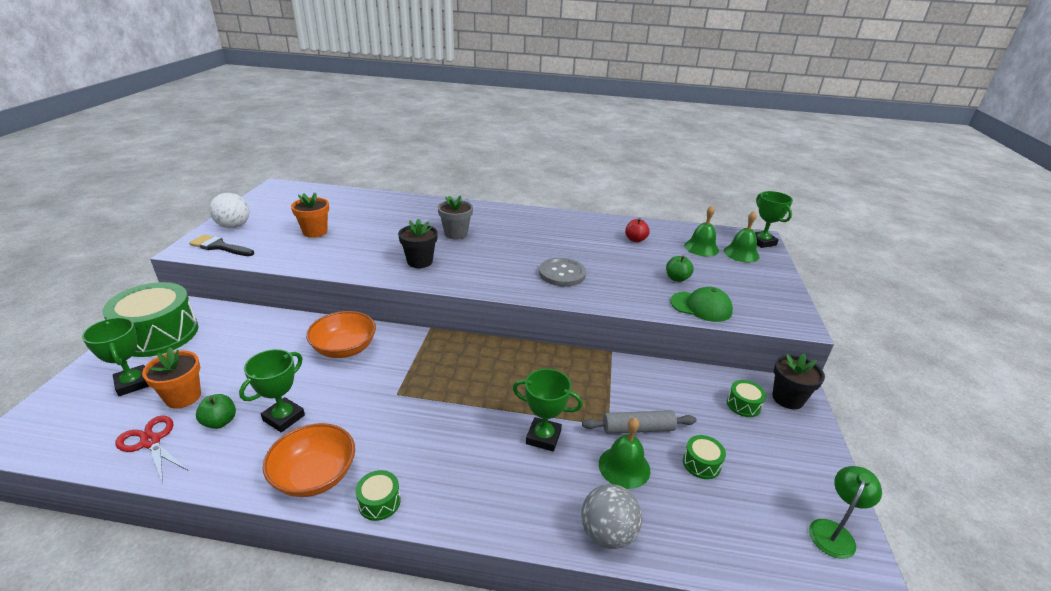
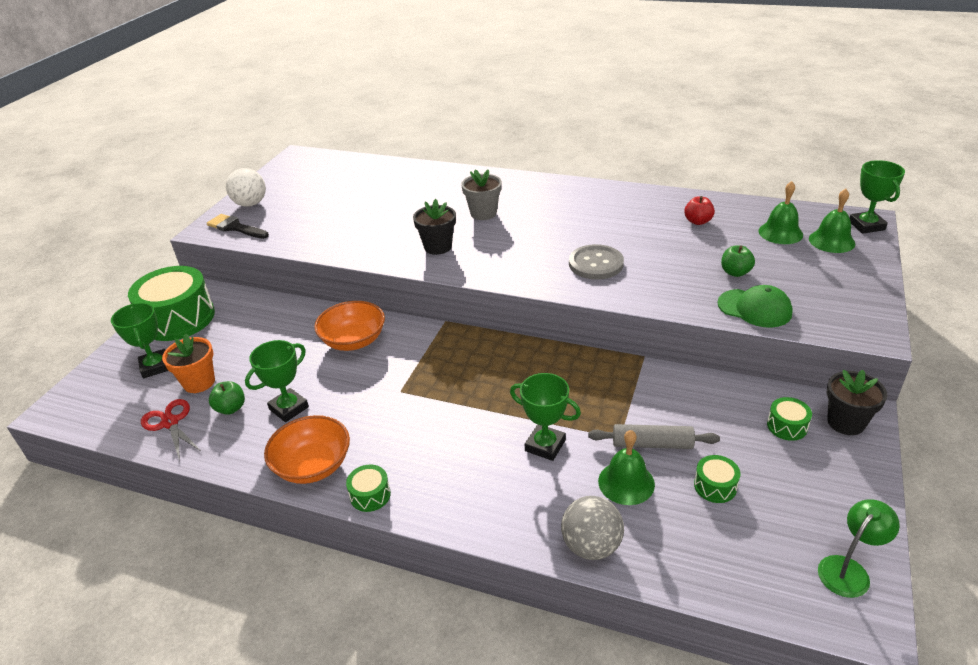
camera: 15 degrees right, 5 degrees up
(315, 232) = (331, 211): orange flower pot -> none

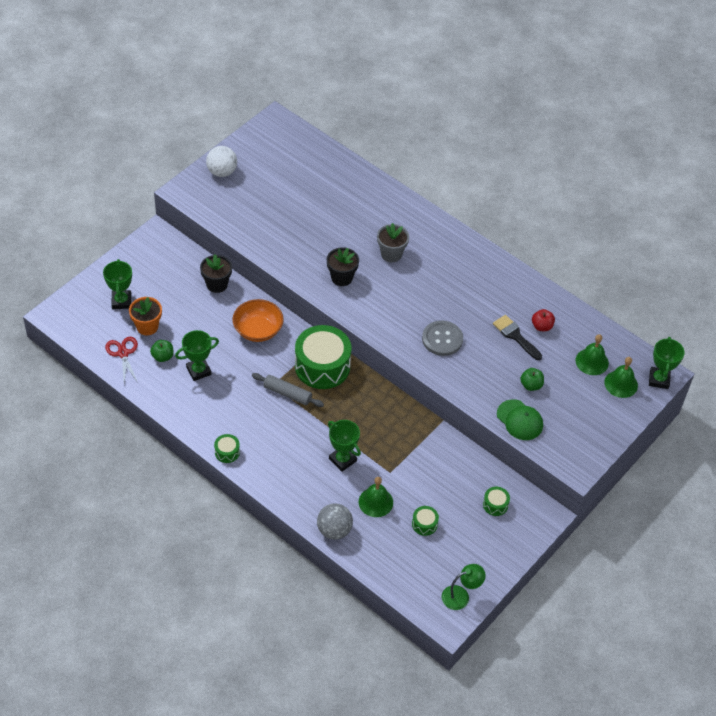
camera: 15 degrees right, 15 degrees up
(178, 318) = (144, 261): green drum -> green drum (322, 366)
(235, 227) = (204, 197): black brush -> black brush (515, 336)
(313, 465) = (201, 419): orange bowl -> none
(652, 444) = (406, 484): grey rolling pin -> grey rolling pin (287, 394)
(846, 422) = (533, 516): black flower pot -> black flower pot (217, 284)

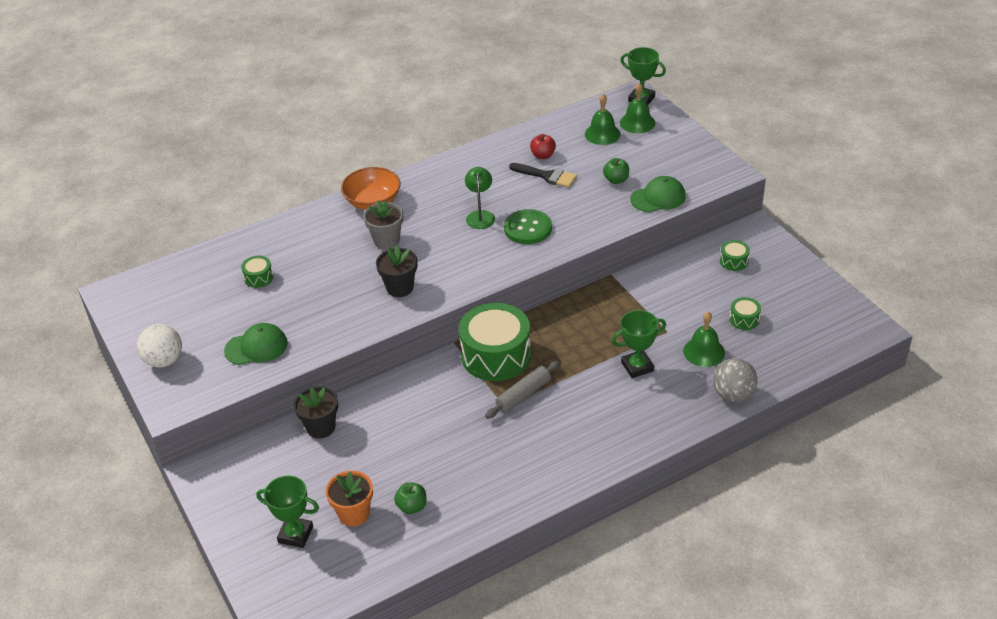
camera: 65 degrees left, 10 degrees down
(123, 353) = (386, 549): red scissors -> none
(198, 371) = (452, 473): green trophy -> none
(227, 452) = (590, 470): green drum -> green drum (258, 277)
(251, 216) = (256, 347): none -> green cap
(258, 330) = (414, 402): orange bowl -> orange bowl (373, 201)
(442, 339) = (527, 228): grey button -> green button
(461, 596) = (842, 312): green lamp -> green lamp (480, 215)
(515, 336) = (547, 176): black brush -> black brush turned 135 degrees counterclockwise

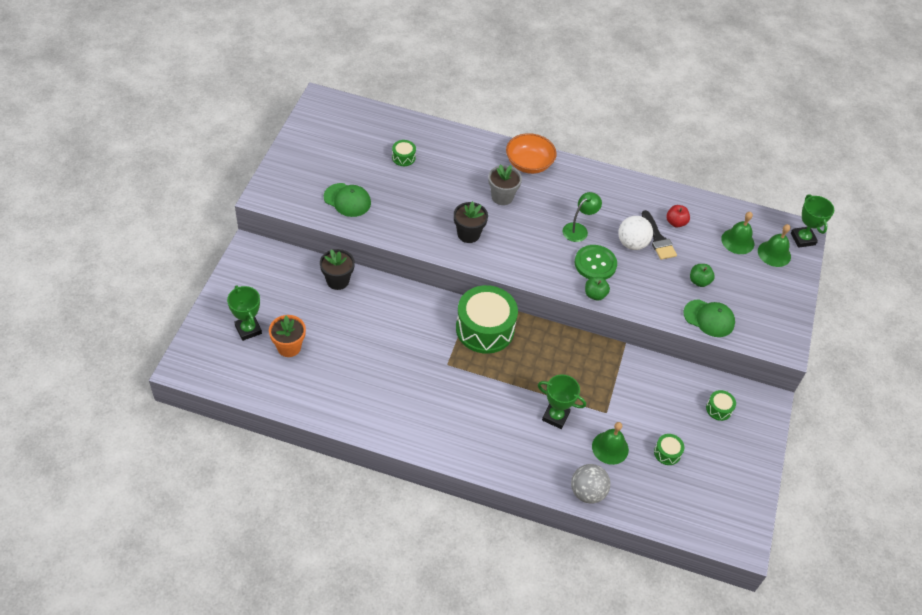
camera: 40 degrees right, 10 degrees up
(164, 360) = (294, 165): white ball -> white ball (632, 243)
(412, 506) = (321, 373): green apple -> green apple (595, 295)
(523, 395) = (466, 368): grey rolling pin -> none

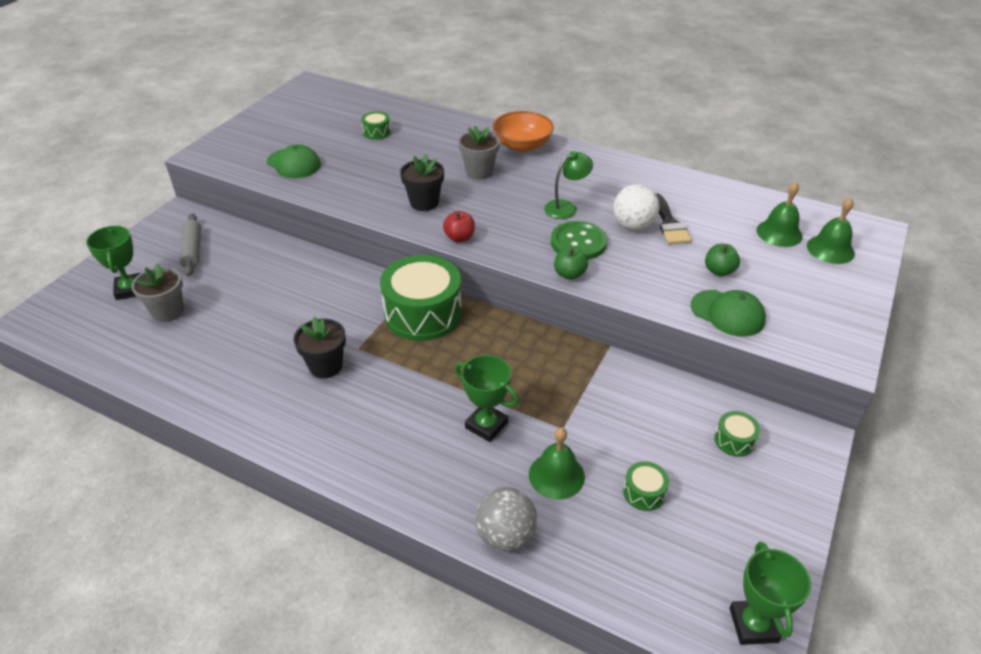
camera: 15 degrees right, 10 degrees down
(280, 286) = (193, 250): none -> grey rolling pin
(289, 347) = (168, 311): orange flower pot -> grey flower pot
(337, 280) = (262, 250): black flower pot -> black flower pot (326, 366)
(676, 222) = (696, 209): red apple -> red apple (459, 238)
(803, 239) = (873, 237): green trophy -> green trophy (753, 625)

